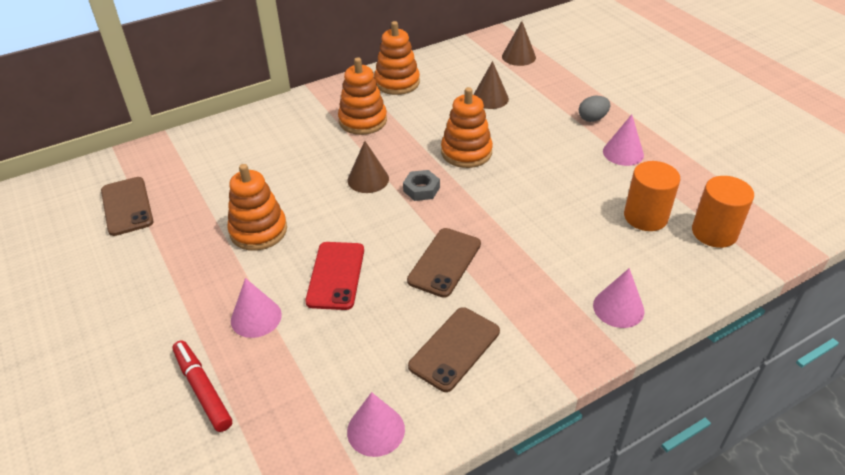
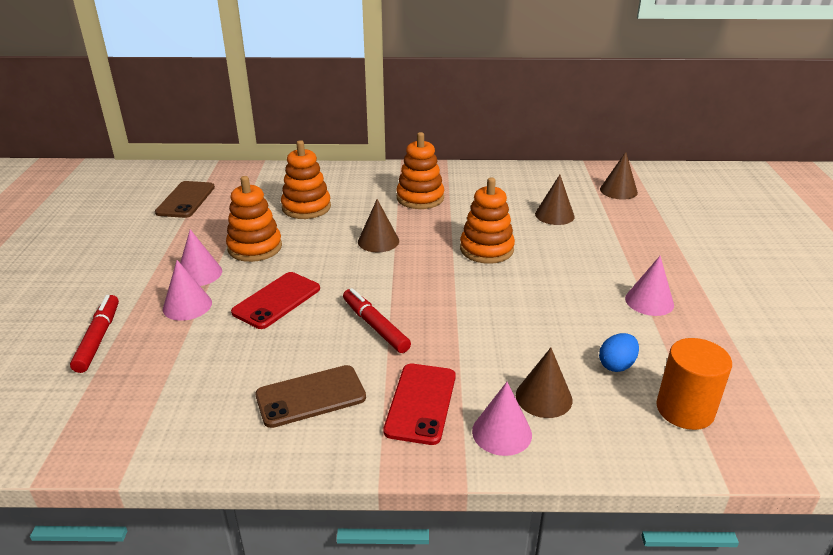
camera: 30 degrees right, 10 degrees down
(376, 430) = (181, 427): pink cone -> pink cone (199, 273)
(397, 82) = (480, 179): orange stacking toy -> orange stacking toy (306, 207)
(421, 189) = (415, 263): grey nut -> none
(444, 262) = (375, 326): brown phone -> red marker
(542, 313) = (421, 403): none -> red phone
(592, 118) = (645, 262): grey egg -> none
(621, 266) = (543, 397): none -> brown cone
(645, 217) = (616, 365): orange cylinder -> blue egg

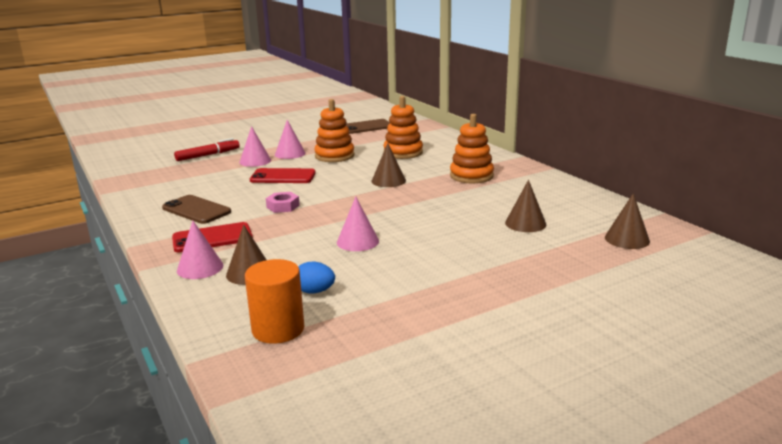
camera: 60 degrees right, 10 degrees down
(375, 326) = (283, 206): red marker -> pink nut
(486, 249) = (426, 213): orange stacking toy -> none
(649, 301) = (429, 288): pink cone -> pink cone (357, 241)

